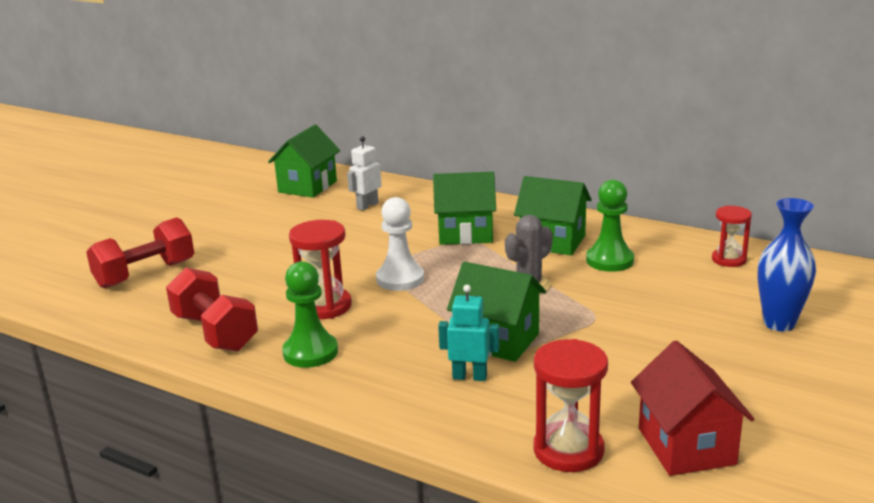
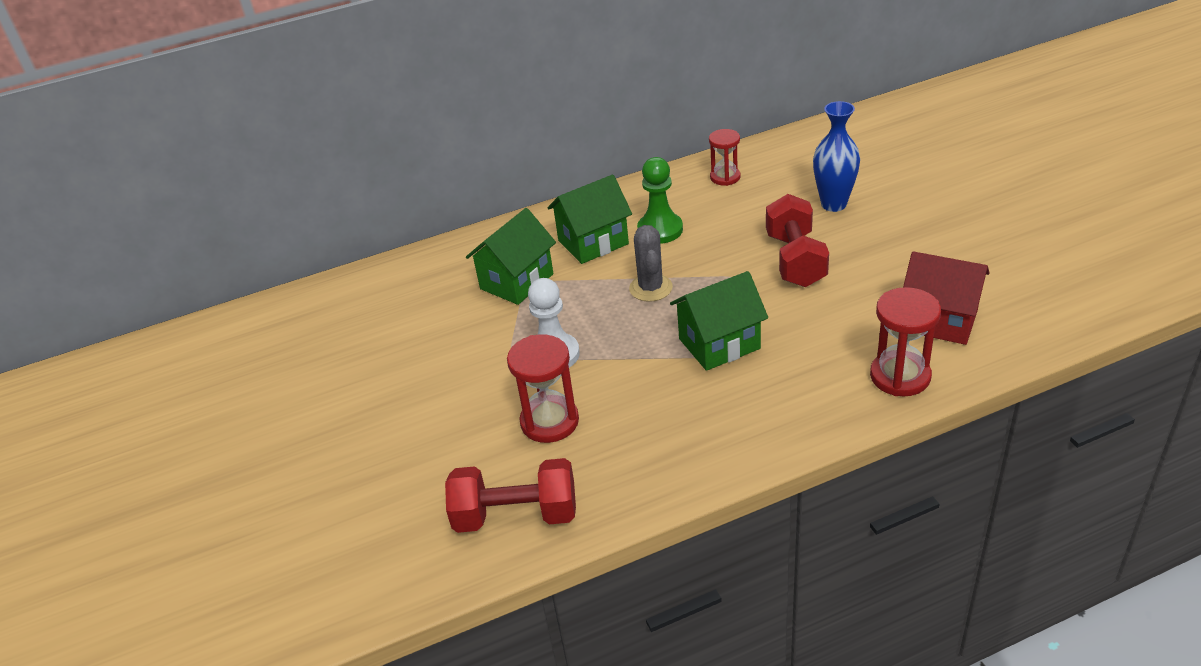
camera: 50 degrees left, 15 degrees up
(145, 274) = (320, 533): red dumbbell -> red dumbbell (795, 260)
(307, 187) = (271, 338): green house -> none
(310, 352) = (624, 461): green pawn -> none
(367, 206) = (376, 316): white robot -> none
(469, 376) = (757, 382): turquoise robot -> none

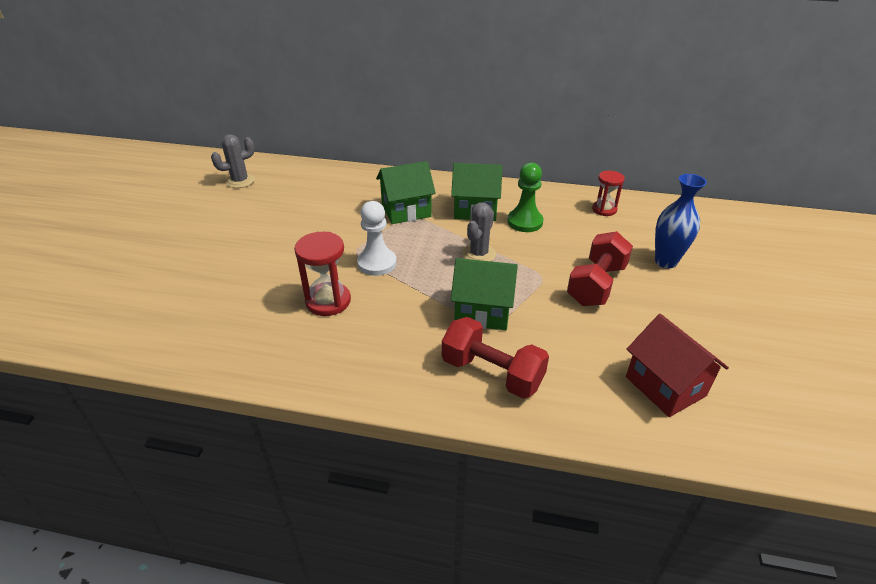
camera: 30 degrees right, 0 degrees up
(254, 350) = (240, 181): none -> grey cactus
(516, 515) = (245, 346): red dumbbell -> red dumbbell (492, 373)
(900, 376) = (588, 409): red hourglass -> none

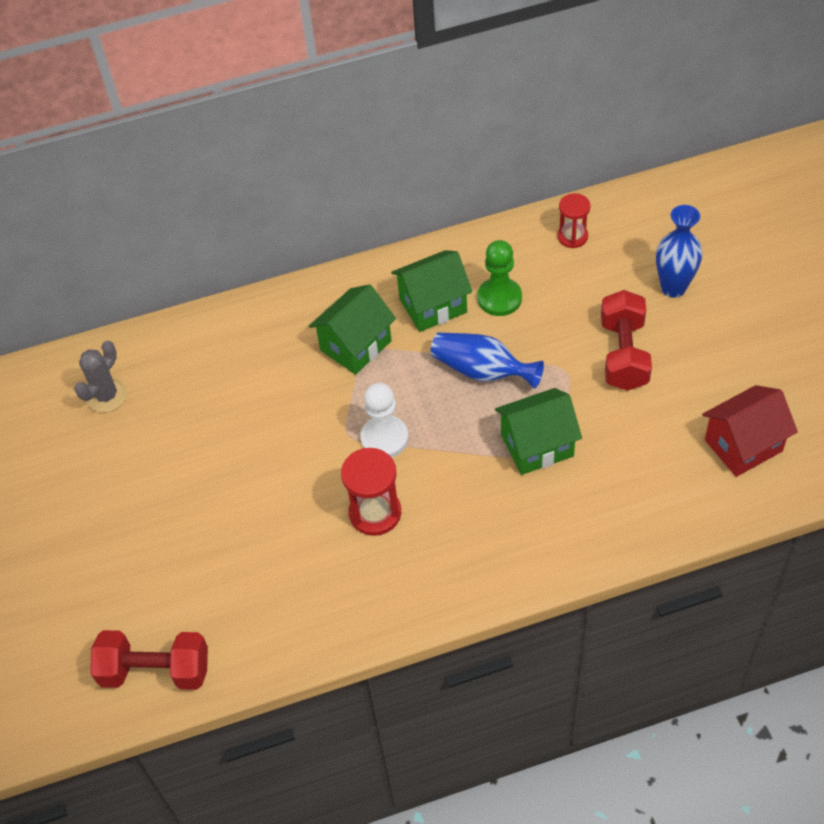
camera: 25 degrees left, 15 degrees up
(479, 254) = (482, 371): grey cactus -> blue vase
(492, 373) = (591, 510): red dumbbell -> red dumbbell (155, 671)
(665, 386) = (743, 445): red house -> red house turned 60 degrees counterclockwise

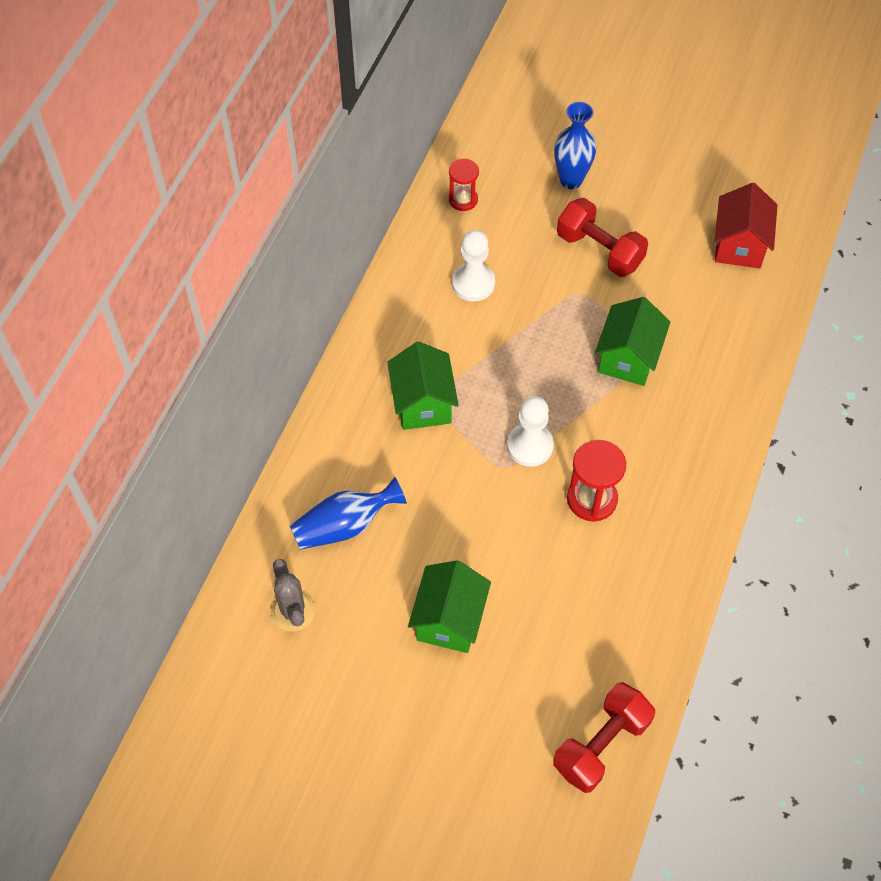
camera: 55 degrees left, 5 degrees up
(433, 306) = (436, 328): green house -> green house (449, 620)
(482, 371) = (529, 342): blue vase -> blue vase (344, 526)
(499, 298) = (473, 283): green pawn -> white pawn

